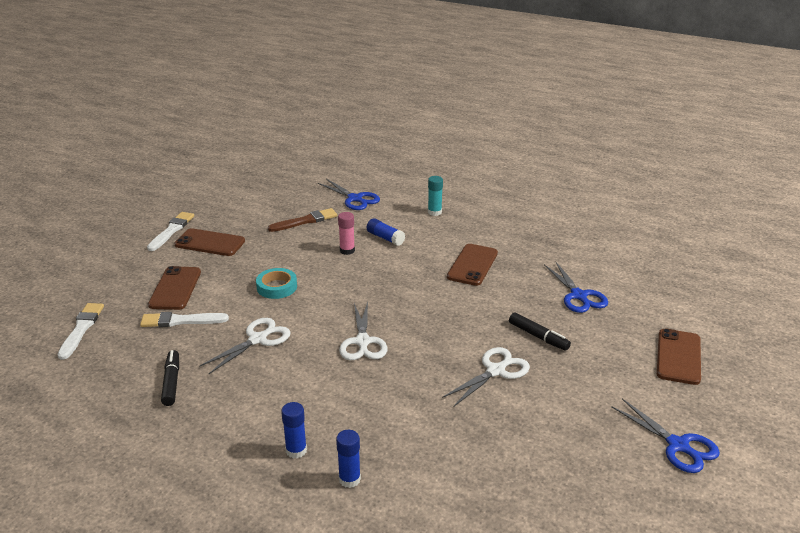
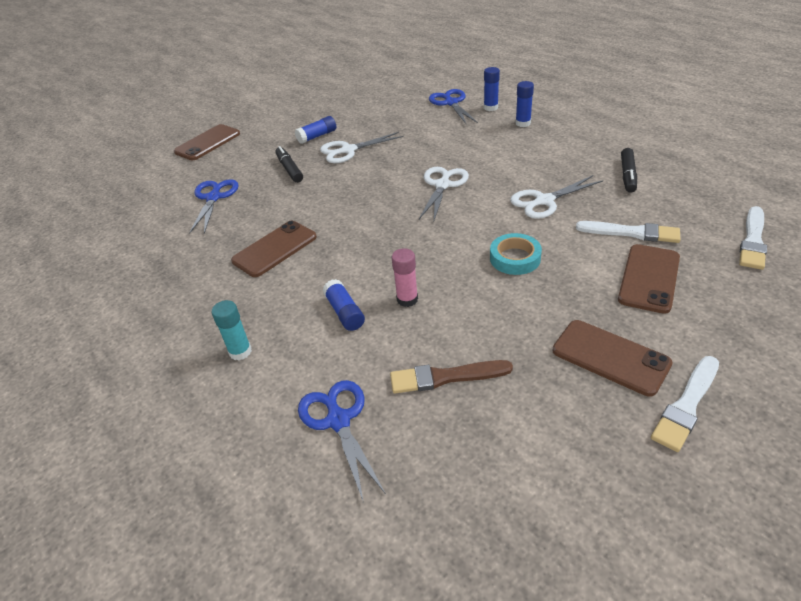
camera: 155 degrees left, 10 degrees up
(554, 387) = (317, 136): none -> blue glue stick
(678, 445) = (279, 102): blue scissors -> blue scissors (451, 103)

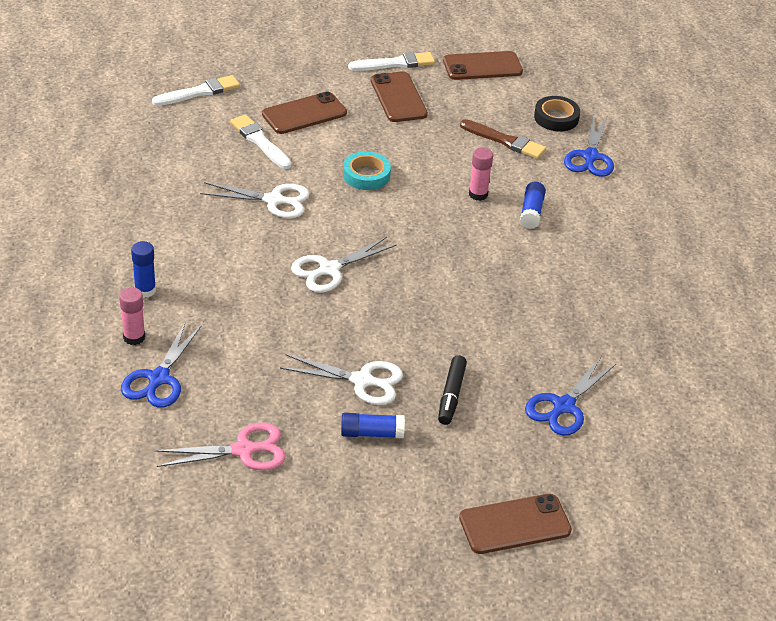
camera: 150 degrees left, 0 degrees up
(240, 352) = (628, 229): turquoise glue stick -> none
(275, 249) = (544, 299): brown phone -> brown phone (482, 66)
(372, 104) = (243, 450): none -> pink scissors
(425, 457) = (556, 118): none -> black tape
(490, 108) = (134, 337): blue glue stick -> pink glue stick
(627, 175) = (173, 178): black marker -> none

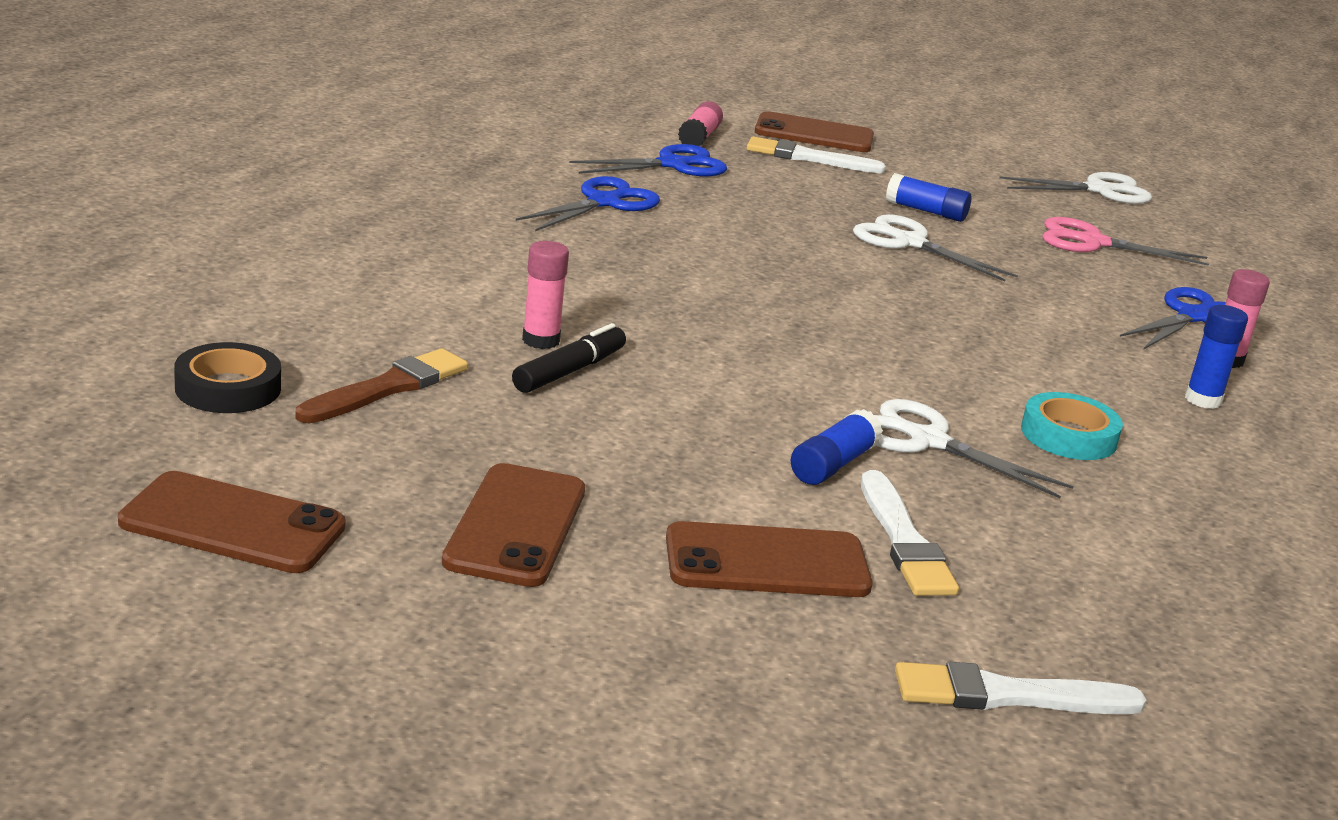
camera: 155 degrees left, 15 degrees down
(329, 269) = (883, 337): white scissors -> white scissors (1098, 190)
(366, 175) = (720, 423): turquoise tape -> turquoise tape (1068, 435)
(395, 63) = (440, 601): white brush -> white brush (809, 158)
(451, 395) = (803, 205): black marker -> black marker (569, 371)
(505, 141) = (387, 388): brown brush -> brown brush turned 75 degrees clockwise
(531, 212) = (478, 297): blue glue stick -> blue glue stick (833, 464)
(582, 462) = (699, 137): none -> pink glue stick
(590, 156) = (264, 322): blue scissors -> blue scissors (604, 202)

